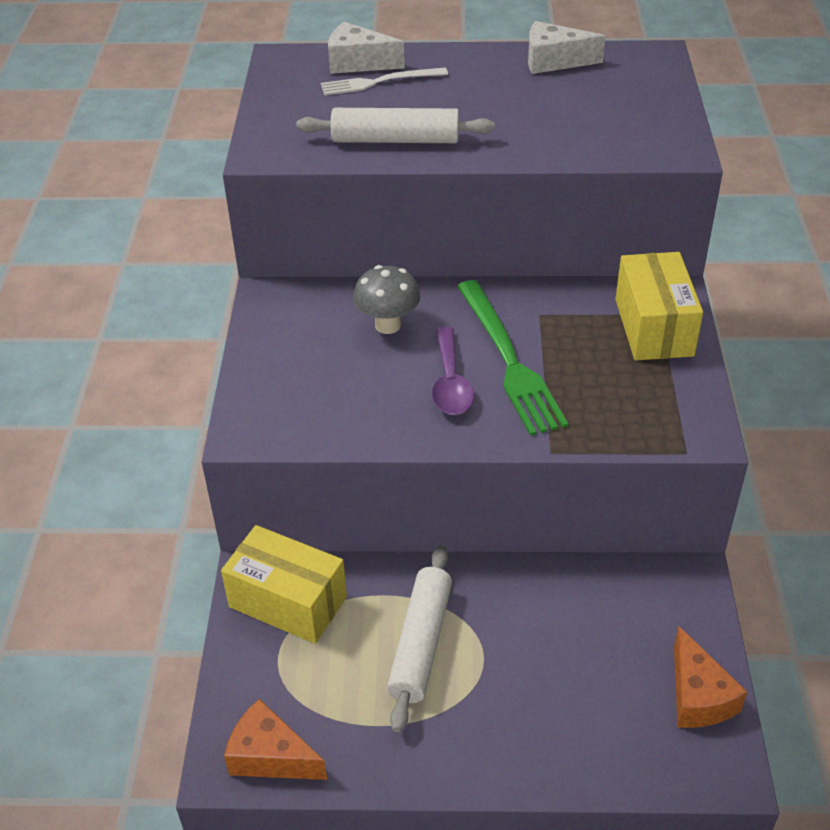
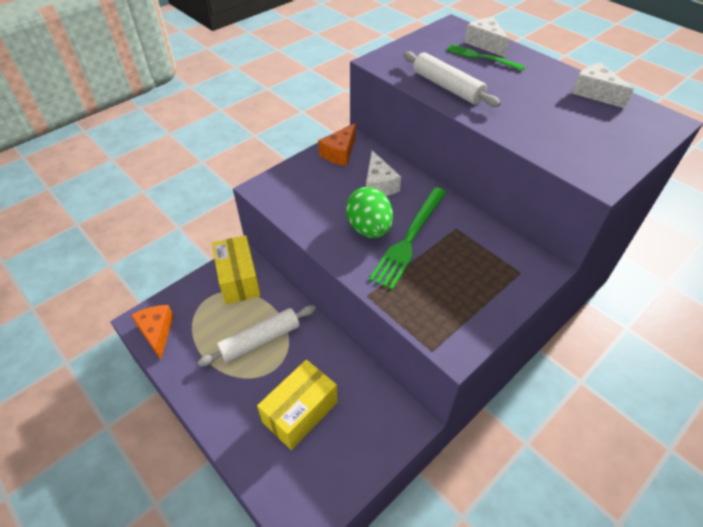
camera: 45 degrees right, 5 degrees up
(379, 82) = (481, 57): white fork -> green fork
(388, 325) = (379, 184): grey mushroom -> white cheese
(450, 382) = (369, 229): purple spoon -> green egg
(654, 327) = (507, 276): yellow box -> yellow box (300, 412)
(698, 696) = (336, 479): orange cheese -> orange cheese (340, 153)

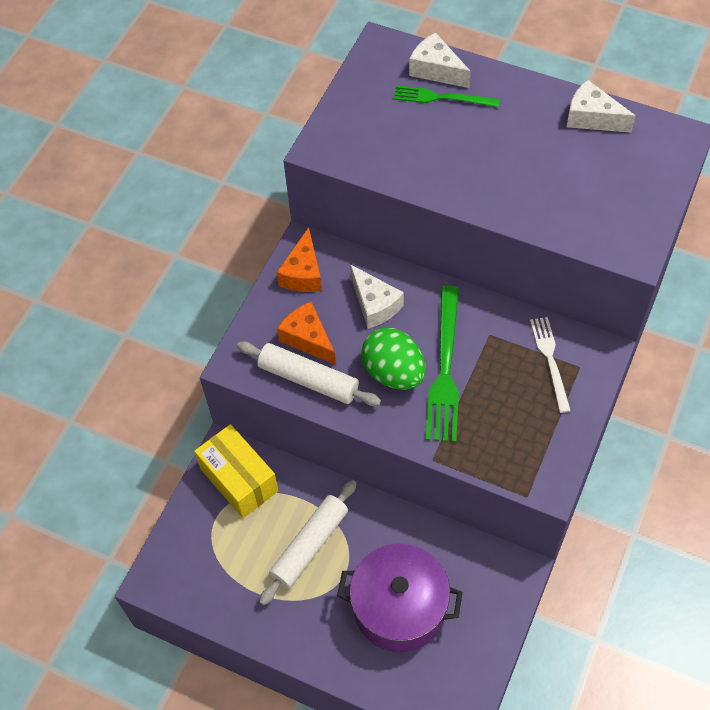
camera: 20 degrees left, 10 degrees up
(156, 332) = (182, 586): orange cheese -> orange cheese (308, 339)
(300, 412) = (399, 608): yellow box -> purple pot
(447, 87) = (422, 167): white rolling pin -> white rolling pin (308, 379)
(497, 260) = (550, 360): none -> white fork

